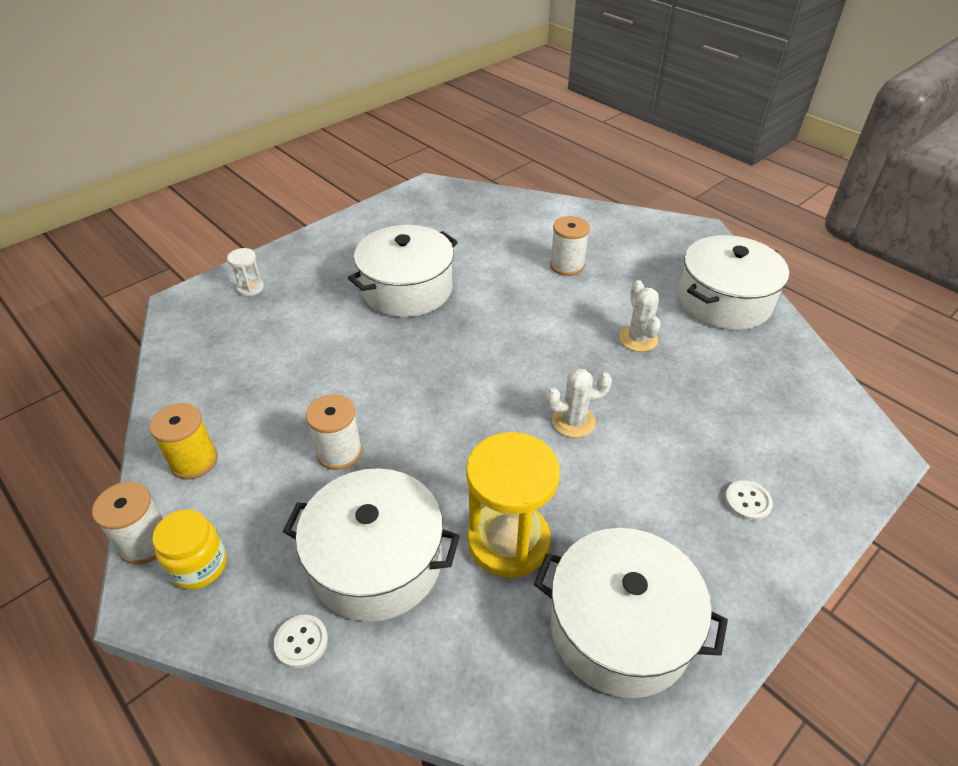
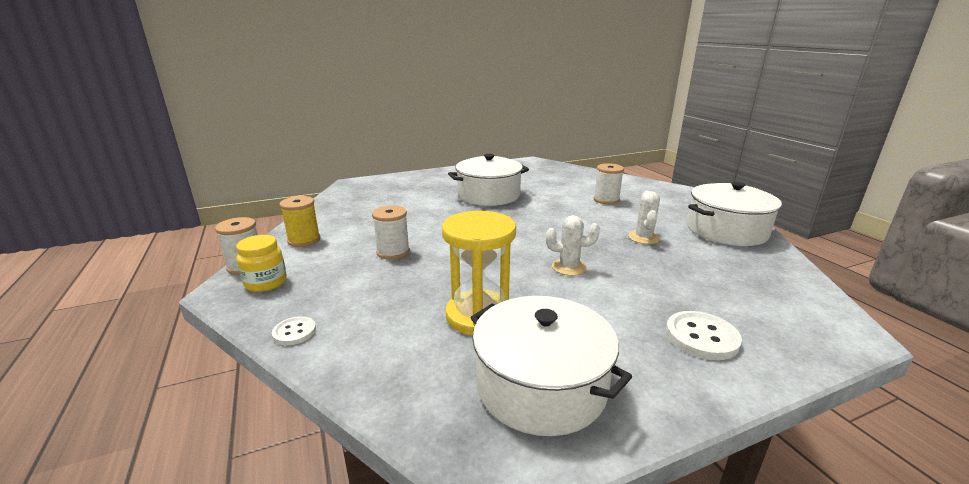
camera: 20 degrees right, 20 degrees down
(250, 288) = (394, 183): white hourglass -> none
(376, 561) = (376, 305): white pot -> none
(747, 501) = (701, 337): white button -> white button, size x1.65

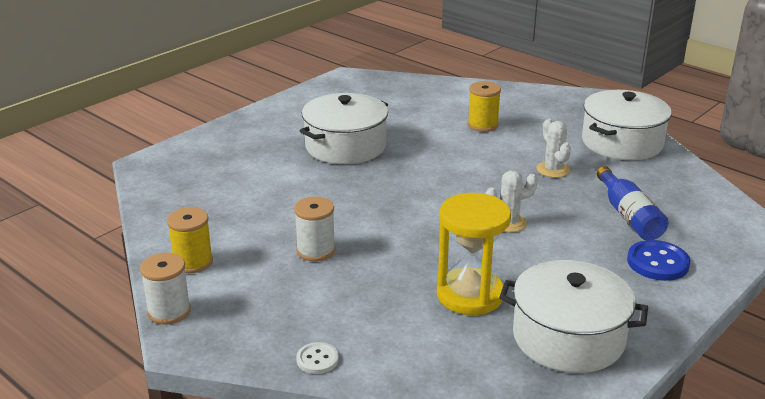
camera: 25 degrees left, 5 degrees up
(266, 283) = (219, 322): yellow jar -> none
(606, 200) = (482, 125): white spool -> yellow spool
(695, 287) = (629, 216): none -> blue bottle
(701, 337) = (657, 262): white button -> blue button

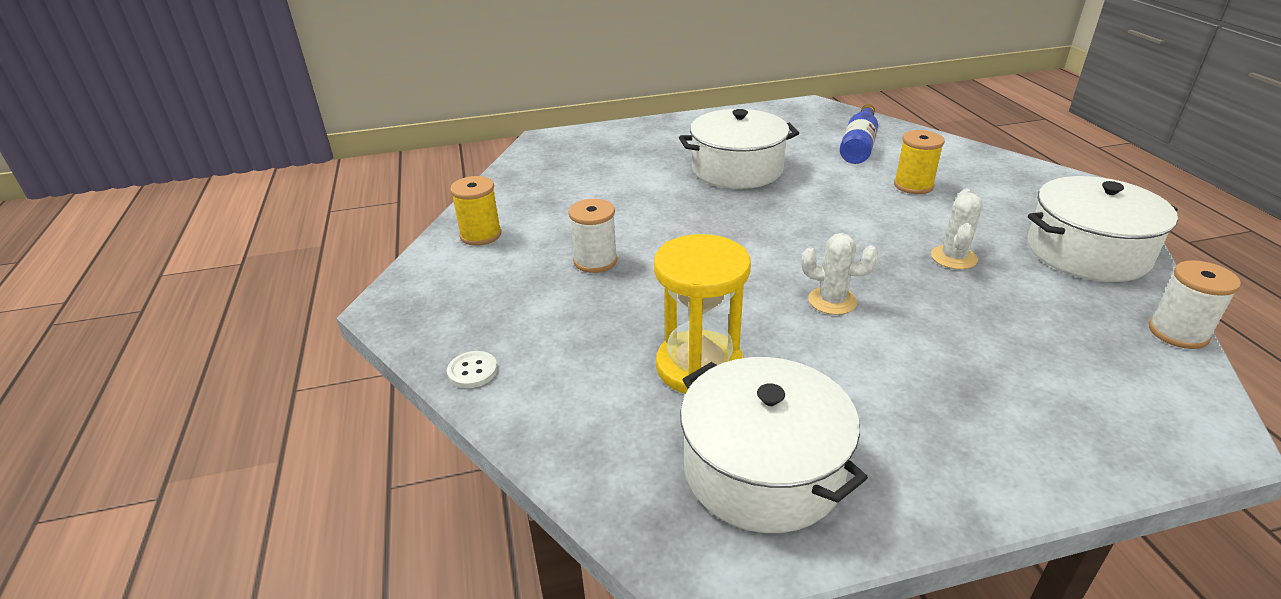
camera: 35 degrees right, 5 degrees up
(169, 311) = (411, 272): white spool -> white spool (1178, 333)
(629, 216) = (1007, 346): blue bottle -> blue bottle (858, 146)
(657, 262) = (991, 422): blue button -> none

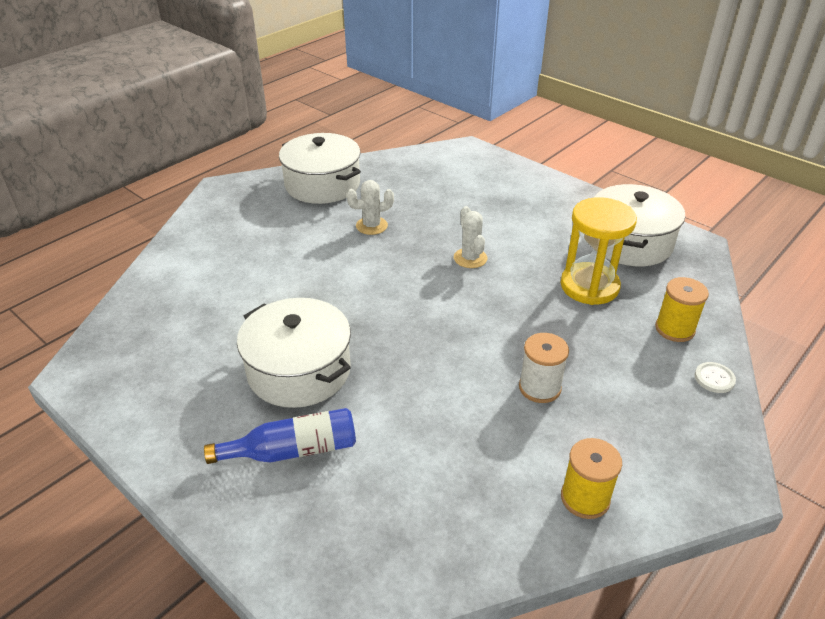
camera: 125 degrees left, 5 degrees up
(858, 146) = (192, 308): blue bottle -> blue bottle (293, 450)
(913, 185) = (266, 261): yellow spool -> yellow spool (674, 329)
(1178, 333) = (391, 157): white spool -> none

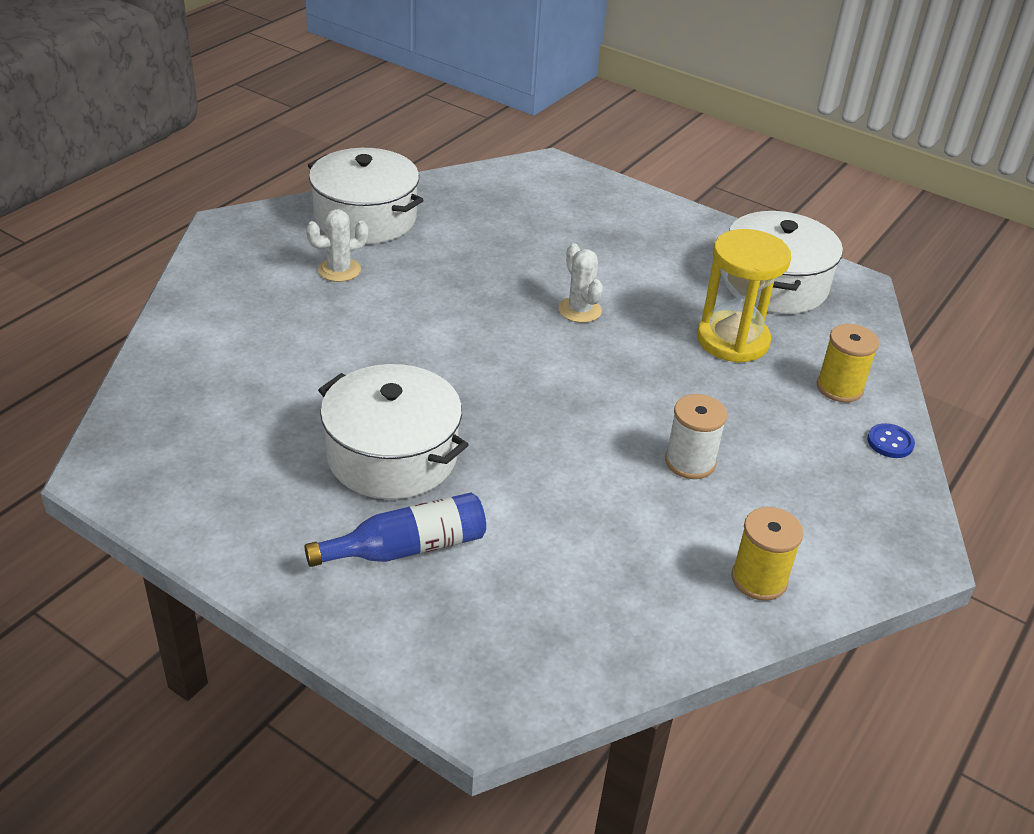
camera: 10 degrees left, 0 degrees up
(371, 226) = (444, 272): white cactus -> white cactus (339, 270)
(714, 378) = (890, 442): white button -> blue button

